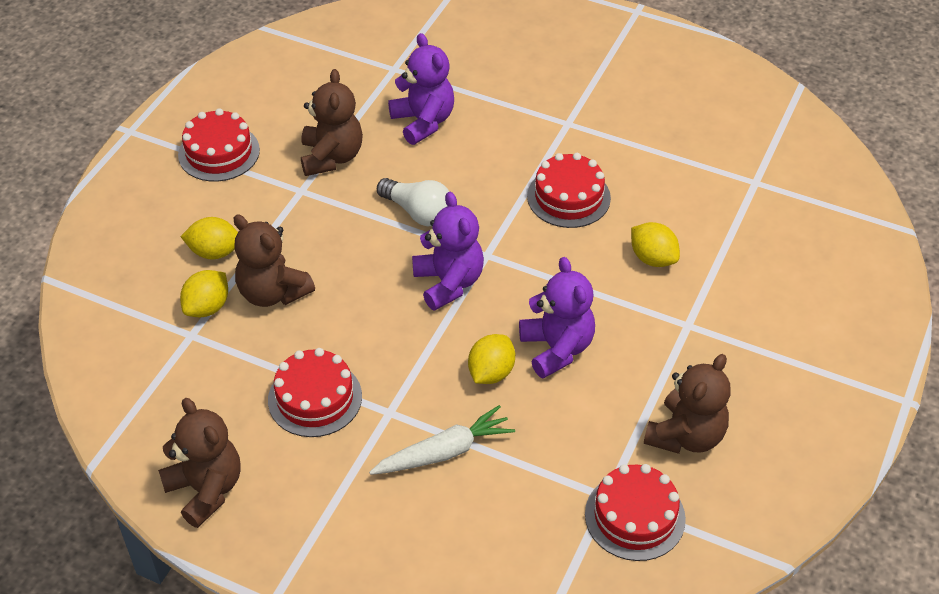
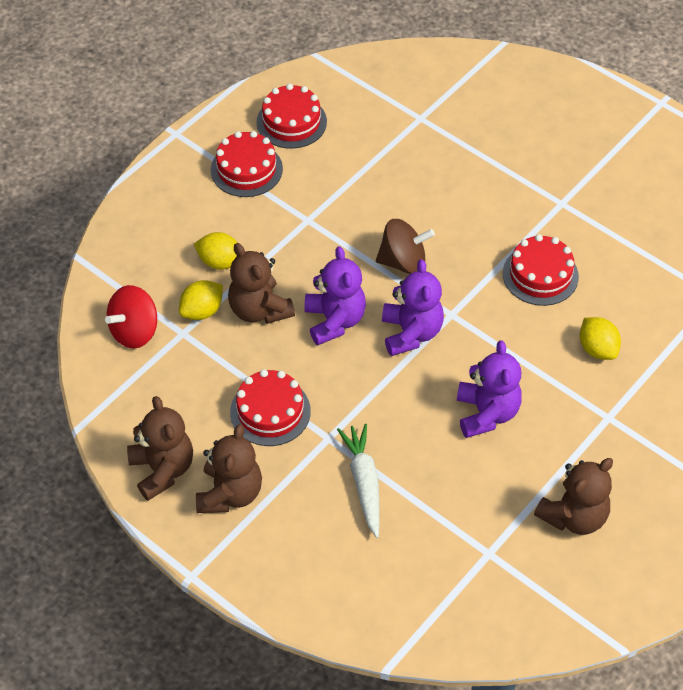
camera: 15 degrees right, 5 degrees up
(134, 344) = (135, 331): none -> red spinning top
(331, 157) = (342, 193): brown teddy bear -> brown teddy bear (230, 493)
(418, 212) = (403, 262): white light bulb -> brown spinning top
(423, 122) = (432, 176): purple teddy bear -> purple teddy bear (334, 321)
(444, 452) = (364, 483): white carrot -> white carrot turned 90 degrees counterclockwise
(491, 373) = (424, 422): yellow lemon -> none
(635, 516) = (507, 576): red cake -> red cake (291, 122)

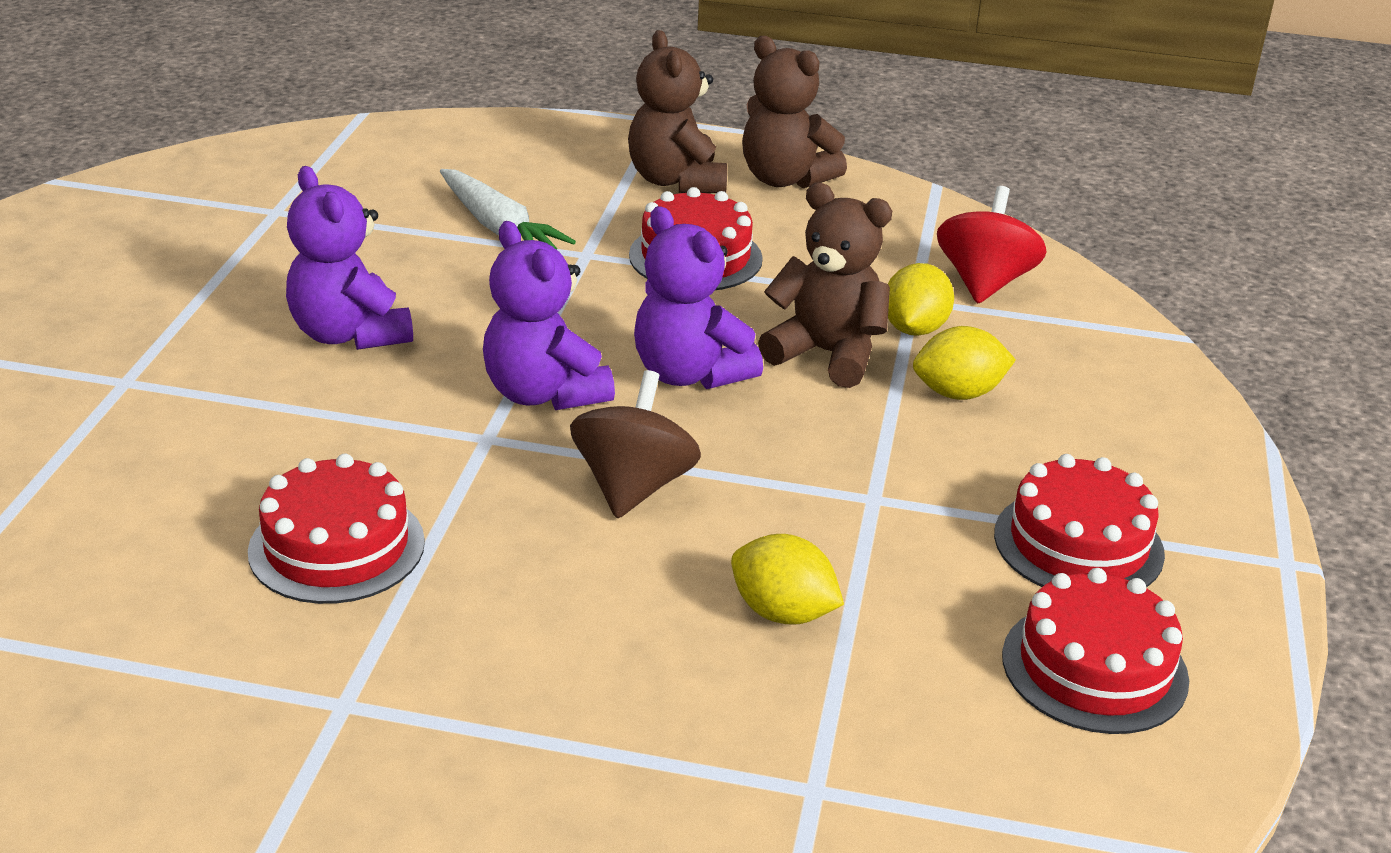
camera: 150 degrees right, 20 degrees down
(403, 262) = (633, 487): brown spinning top -> brown spinning top turned 135 degrees clockwise
(574, 516) = (156, 267): brown teddy bear -> none
(597, 349) = (172, 464): yellow lemon -> yellow lemon (782, 612)

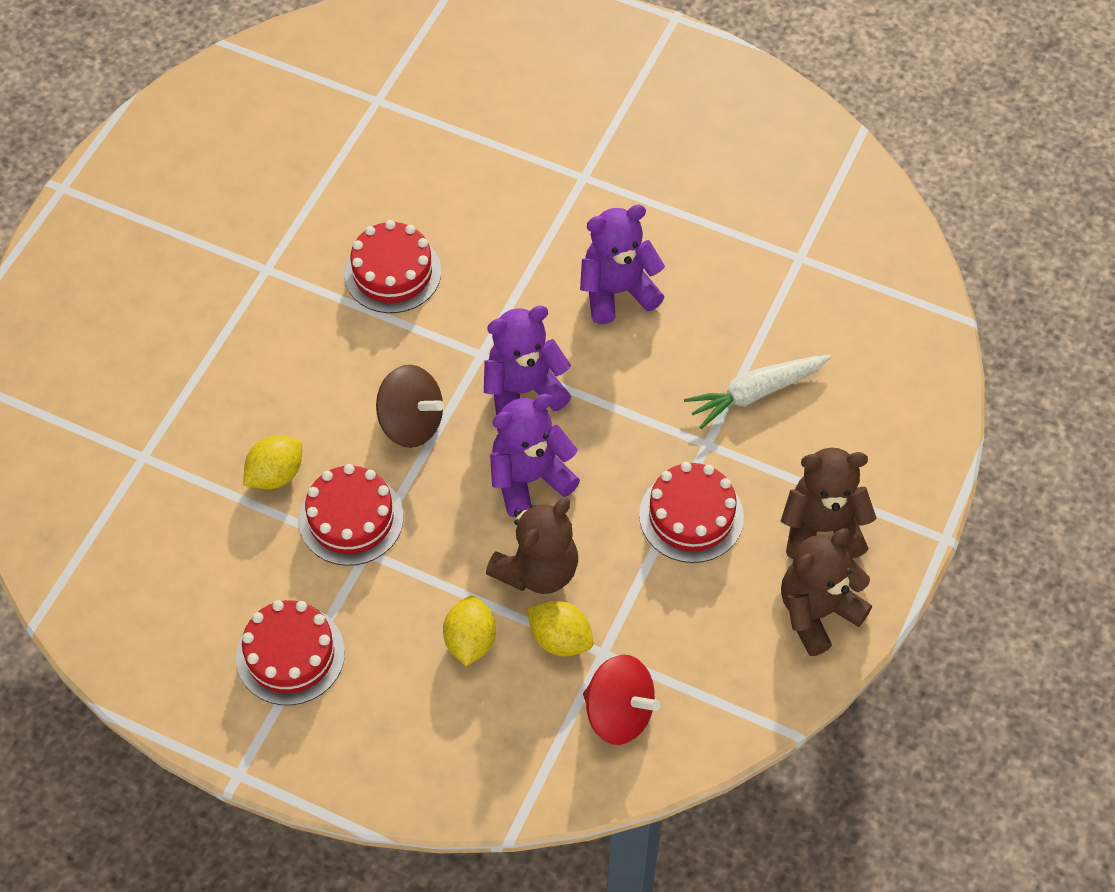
camera: 105 degrees right, 25 degrees up
(1094, 667) = (183, 620): red cake -> red cake (351, 518)

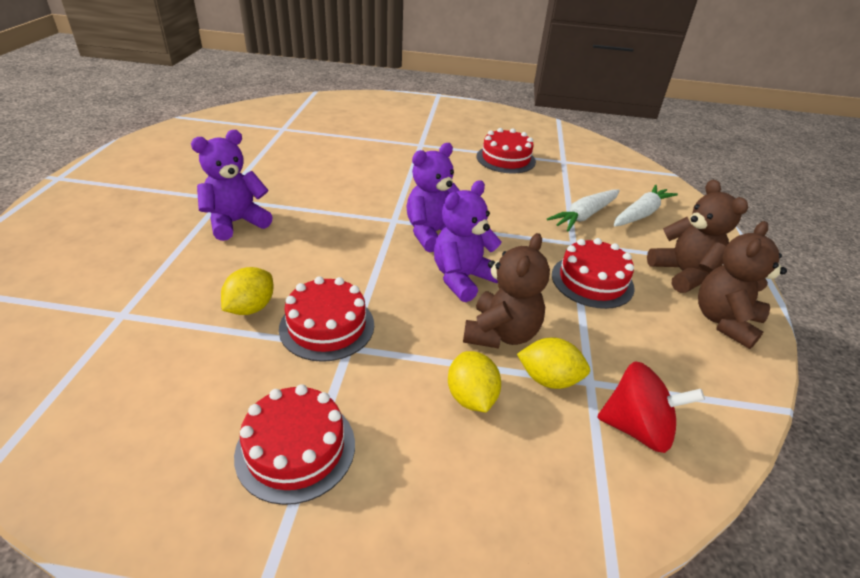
camera: 20 degrees left, 20 degrees down
(392, 272) = (315, 191): red cake -> red cake (505, 159)
(411, 423) = (357, 261): brown spinning top -> none
(617, 291) = (468, 184): purple teddy bear -> purple teddy bear (236, 222)
(822, 528) = (683, 273): brown teddy bear -> brown teddy bear turned 90 degrees clockwise
(844, 405) = (641, 214): none -> white carrot

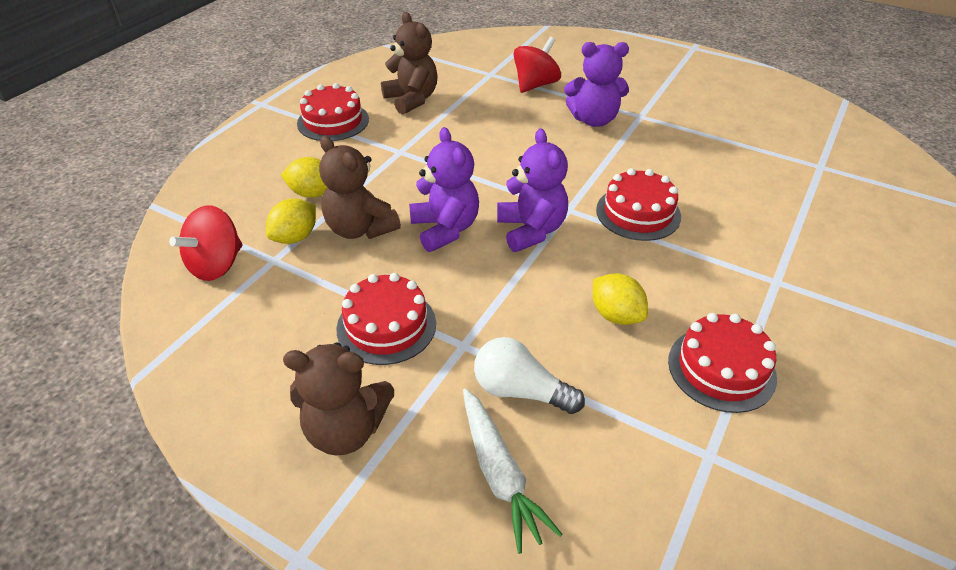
camera: 115 degrees right, 5 degrees up
(156, 270) = (535, 85): none -> red spinning top
(236, 222) = (594, 120): purple teddy bear -> purple teddy bear turned 105 degrees clockwise
(251, 308) = (469, 117): yellow lemon -> yellow lemon (616, 315)
(327, 326) = (428, 145): red cake -> red cake (638, 213)
(584, 215) = (520, 391): white carrot -> white light bulb
(724, 321) = (251, 413): brown teddy bear -> brown teddy bear (412, 100)

